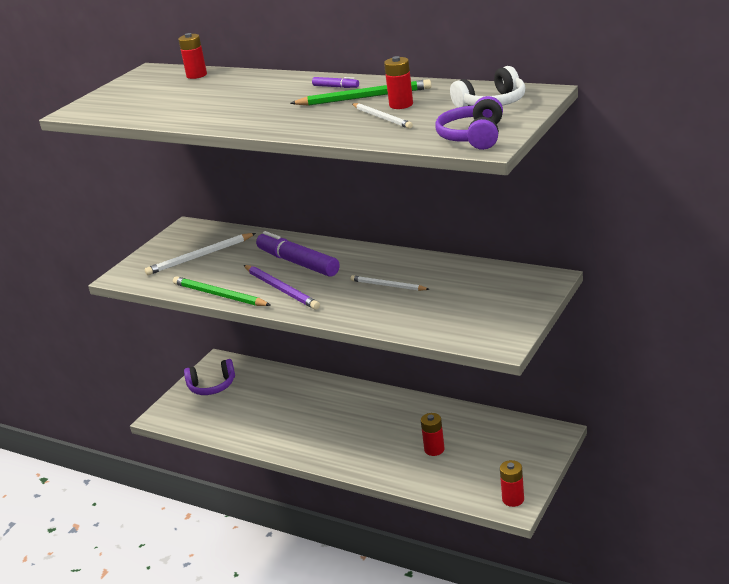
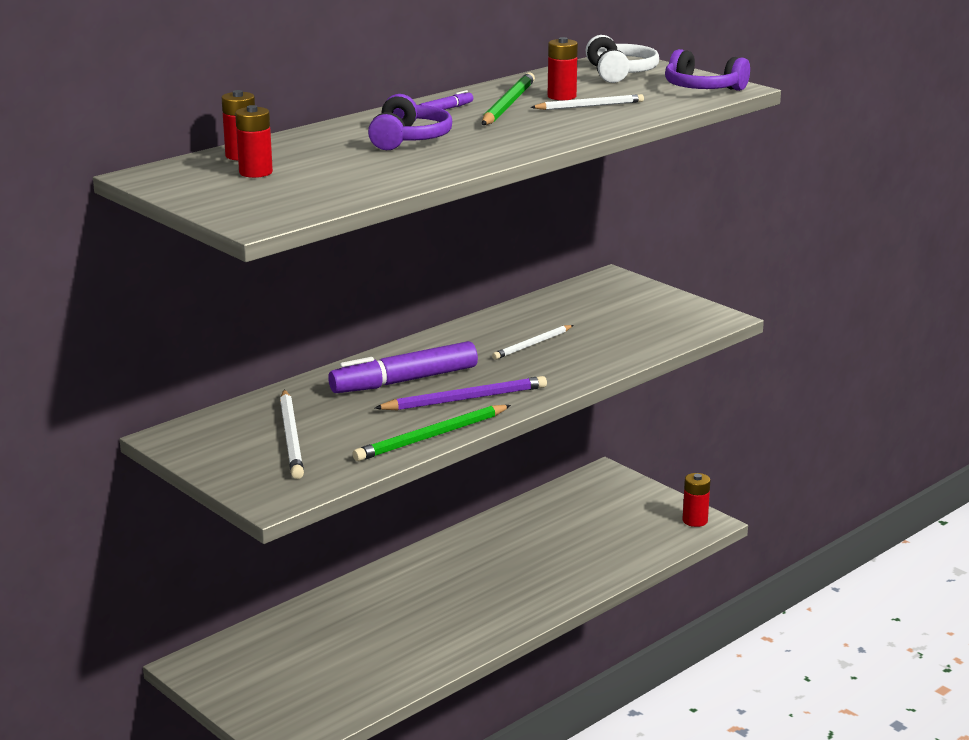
camera: 75 degrees left, 5 degrees down
(212, 386) = (255, 680): purple headphones -> purple headphones (408, 139)
(434, 449) = (570, 544): red battery -> red battery (255, 172)

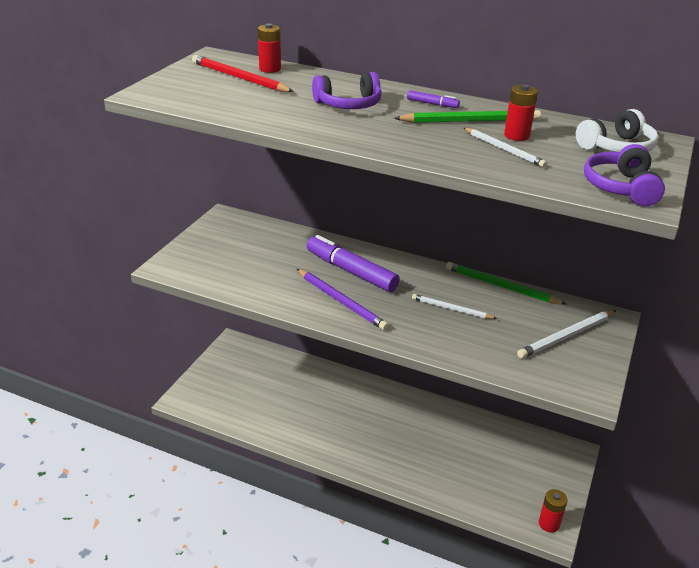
camera: 65 degrees right, 10 degrees up
(255, 172) = (239, 78): red battery -> red pencil
(291, 437) = (246, 252): white pencil -> white pencil (566, 336)
(431, 437) = (276, 301): green pencil -> green pencil (501, 286)

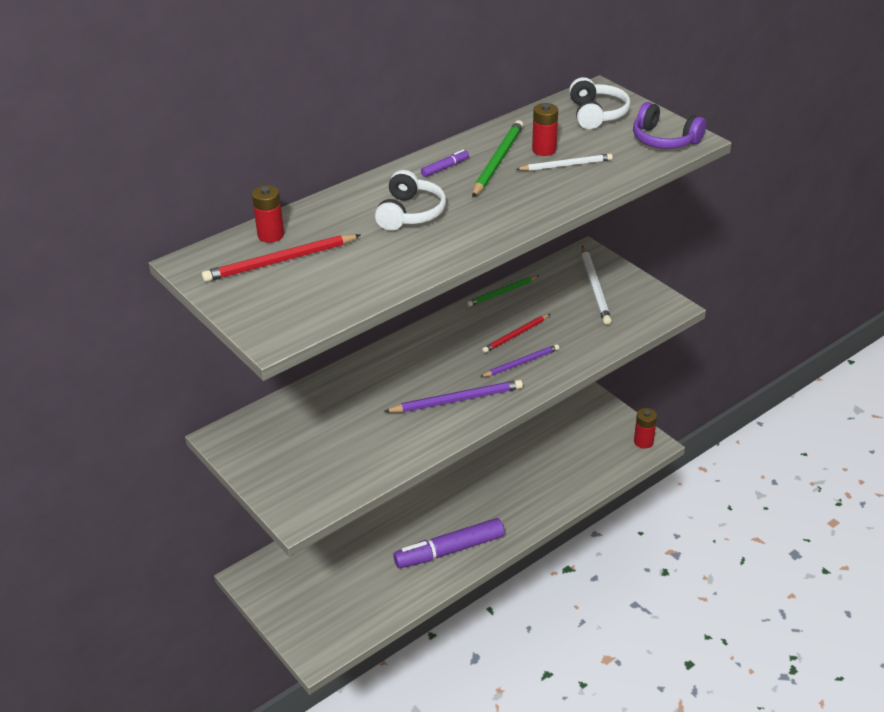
camera: 60 degrees left, 5 degrees up
(348, 105) = (410, 213): purple headphones -> white headphones
(351, 272) = (411, 376): purple marker -> purple marker (450, 550)
(417, 322) = (521, 363): none -> purple pencil
(451, 309) = (516, 335): white pencil -> red pencil
(501, 286) = (502, 293): green pencil -> green pencil, size x0.66

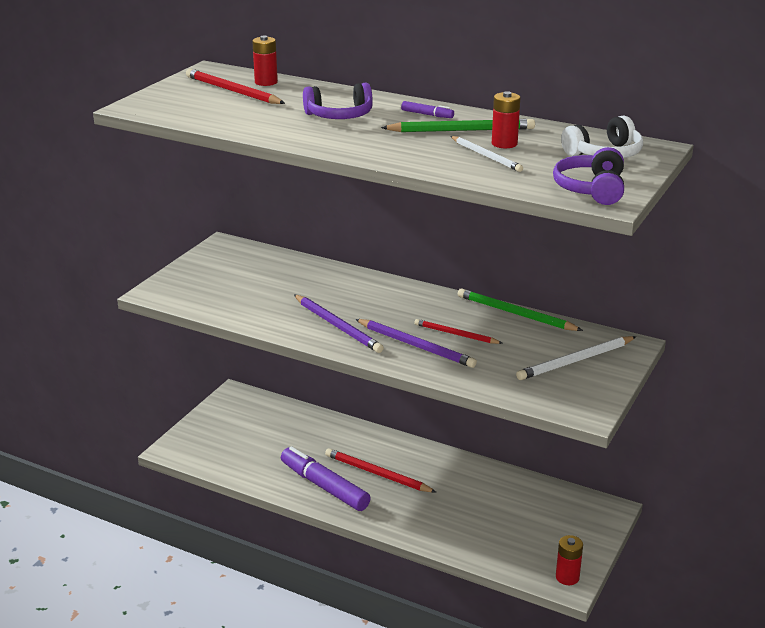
camera: 65 degrees right, 10 degrees down
(410, 213) = (339, 116): white headphones -> purple headphones
(452, 508) = (377, 474): none -> red pencil
(502, 293) = (515, 314): green pencil -> green pencil, size x1.50
(521, 363) = (416, 346): purple pencil -> purple pencil, size x1.50

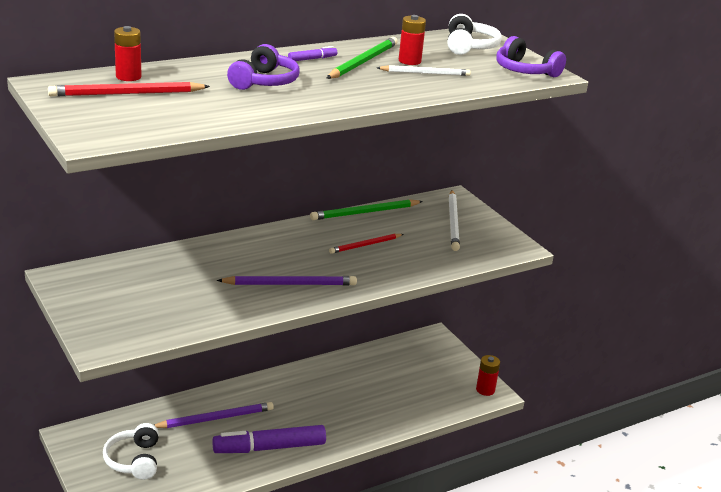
camera: 60 degrees left, 0 degrees up
(238, 432) = (134, 460): none -> white headphones
(377, 474) = (284, 413): red pencil -> none
(416, 346) = (362, 266): purple pencil -> purple pencil (215, 418)

